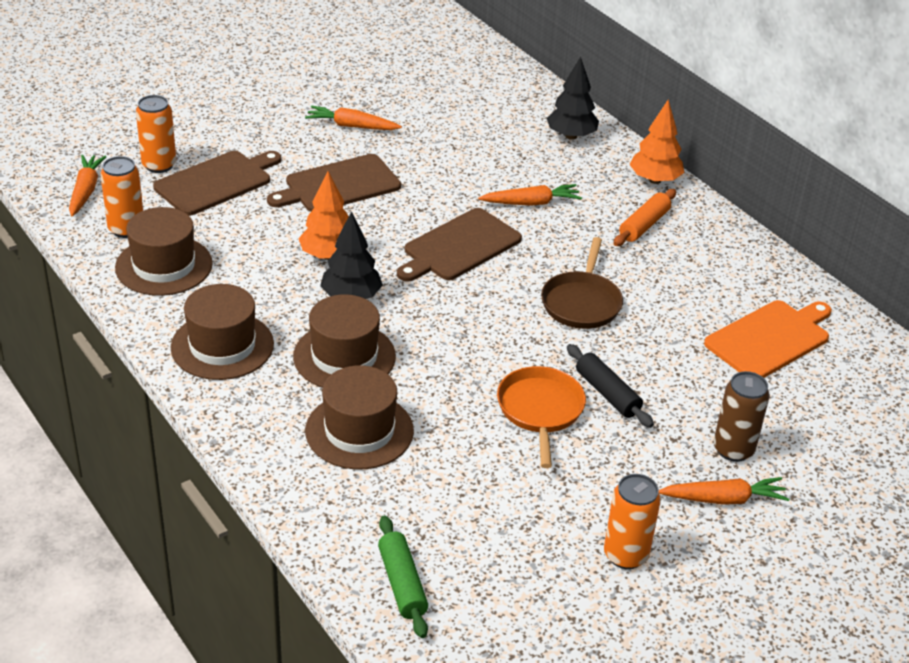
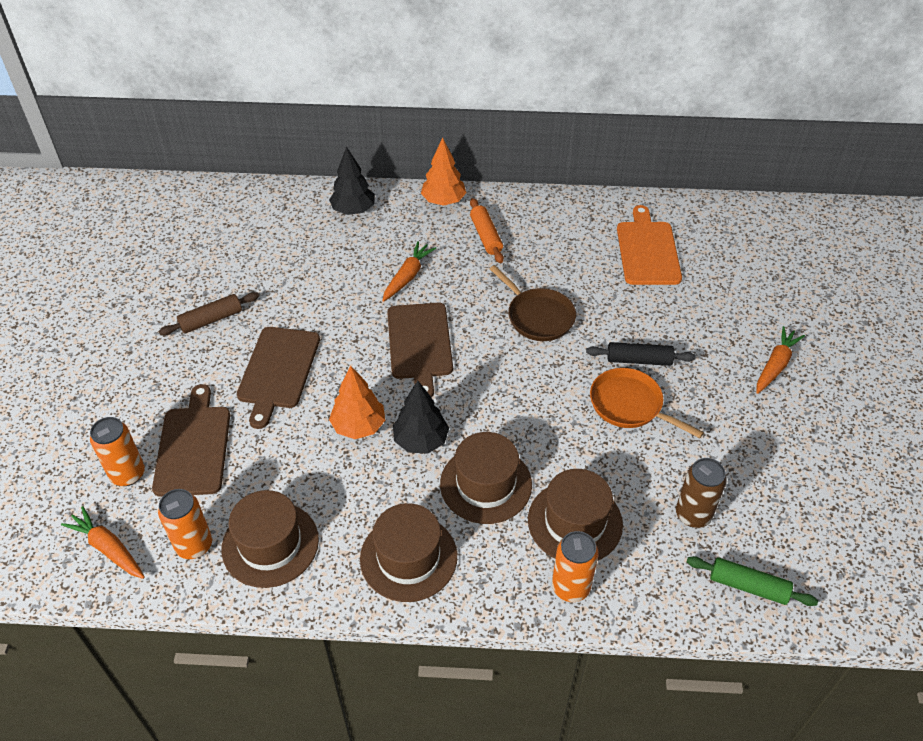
camera: 50 degrees left, 10 degrees up
(352, 126) = (211, 320): orange carrot -> brown rolling pin
(625, 555) = (794, 445): orange can -> orange can (570, 587)
(733, 449) = (735, 332): brown can -> brown can (693, 515)

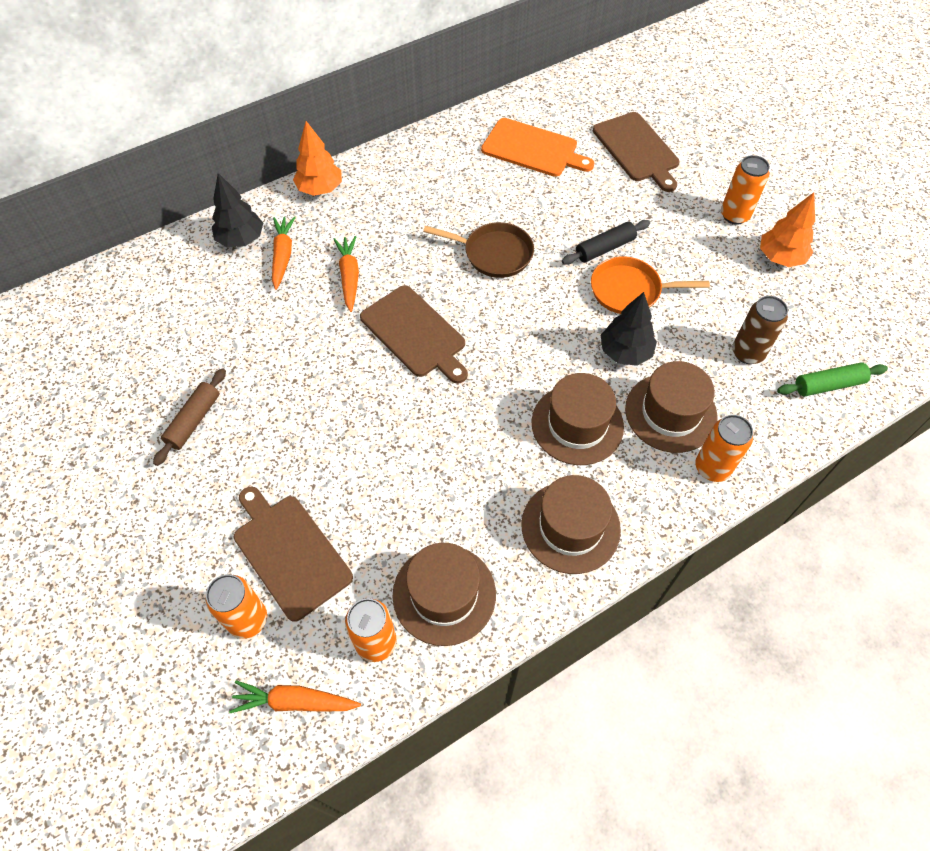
camera: 35 degrees left, 10 degrees up
(278, 371) = (306, 432): brown cutting board -> brown cutting board (637, 150)
(359, 426) = (427, 439): orange tree -> orange tree (780, 258)
(421, 441) = (492, 419): black tree -> black tree (625, 352)
(486, 236) = (387, 203): orange rolling pin -> none
(648, 250) = (533, 149): orange cutting board -> orange cutting board turned 150 degrees clockwise
(775, 365) = (705, 198): orange carrot -> orange carrot (283, 256)
(791, 394) = (734, 215): none -> orange can

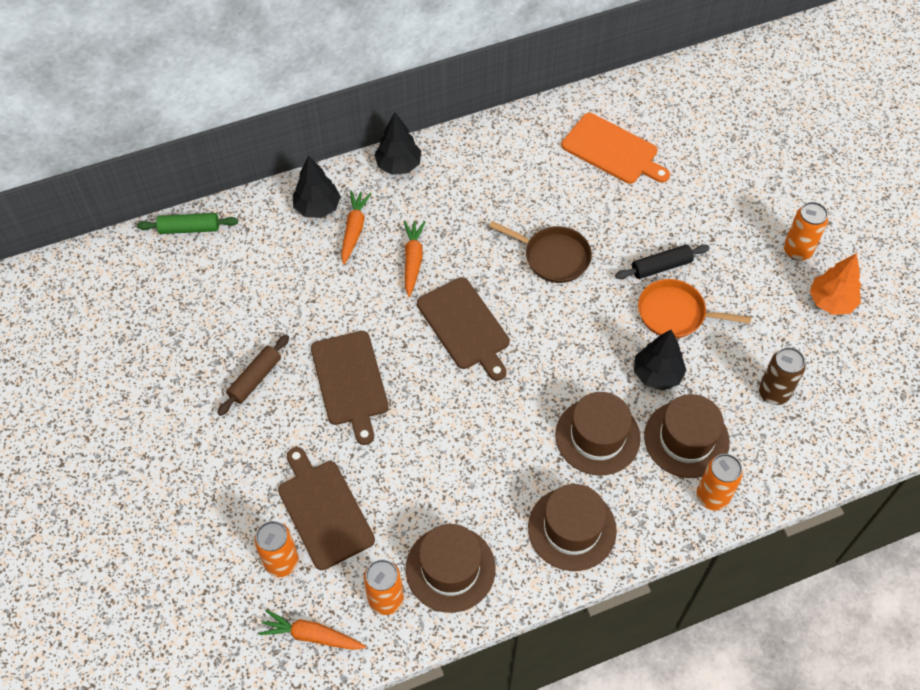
camera: 10 degrees right, 0 degrees up
(320, 189) = (398, 165): orange tree -> black tree
(637, 150) = (716, 165): brown cutting board -> brown cutting board (350, 382)
(828, 385) = (842, 436): green rolling pin -> green rolling pin (189, 228)

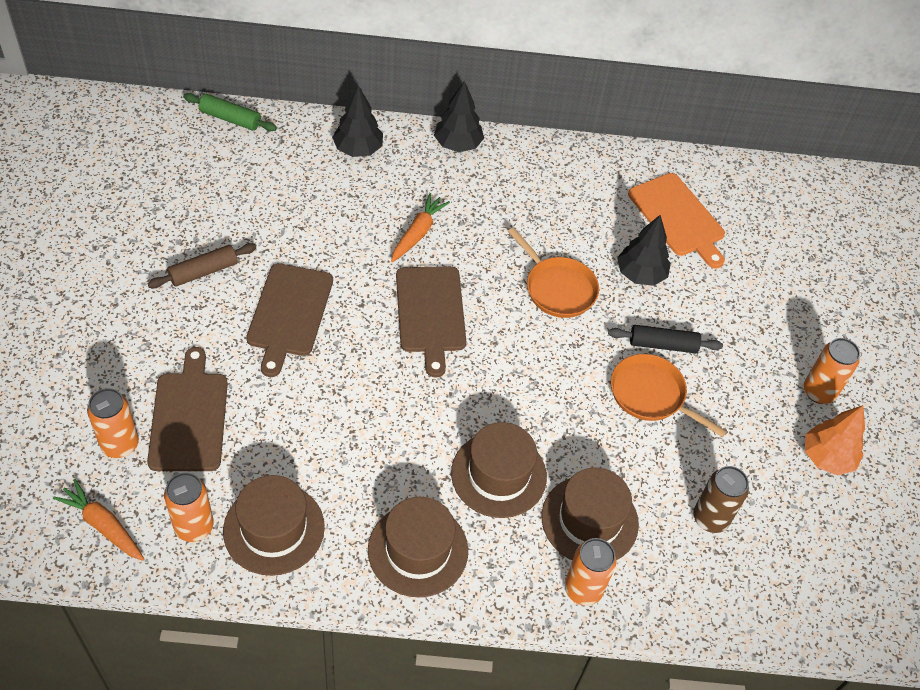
camera: 20 degrees right, 5 degrees down
(354, 230) = (379, 183): orange carrot -> none
(553, 257) = (557, 288): brown pan -> orange pan
(657, 374) = (597, 444): black tree -> black tree (640, 274)

